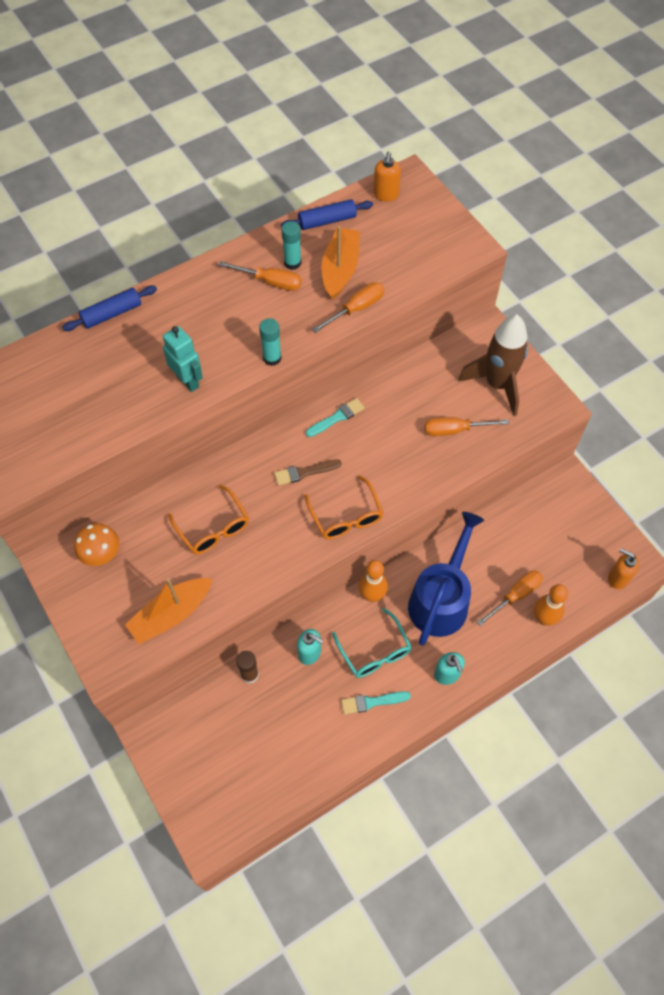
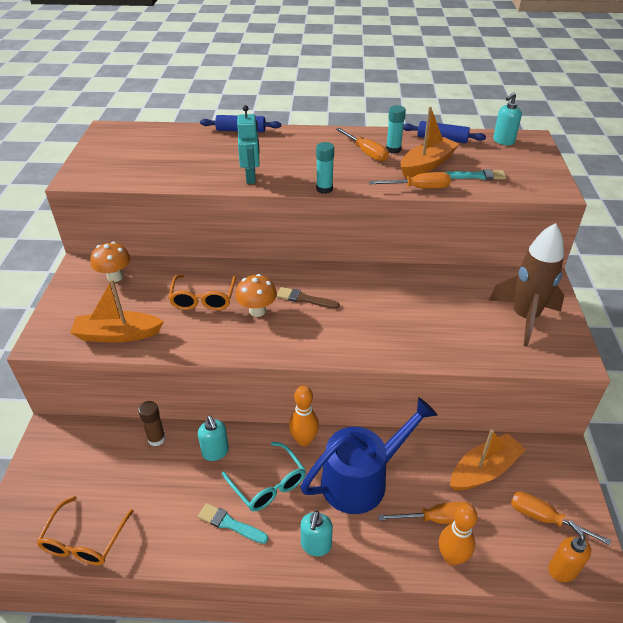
camera: 35 degrees right, 20 degrees down
(274, 511) = (257, 311): none -> orange mushroom
(337, 417) = (363, 278): turquoise brush -> turquoise brush (477, 176)
(346, 516) = (310, 342): orange glasses -> orange glasses (84, 541)
(374, 651) = (268, 484): turquoise glasses -> turquoise glasses turned 45 degrees counterclockwise
(386, 195) = (503, 141): orange soap dispenser -> turquoise soap dispenser
(454, 430) = (458, 330): orange screwdriver -> orange screwdriver (544, 518)
(523, 532) = (484, 470): none -> orange boat

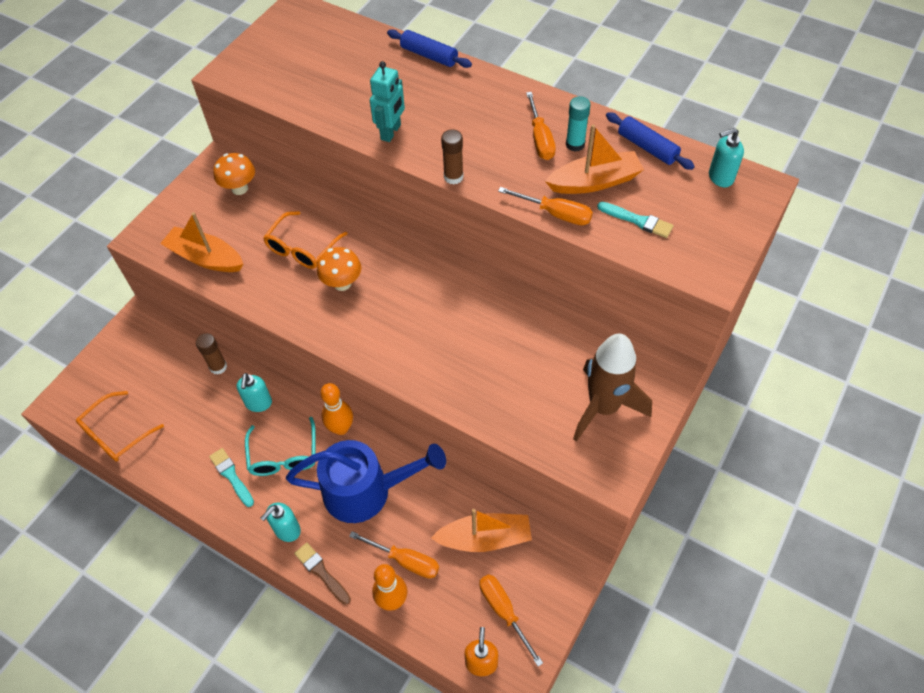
camera: 30 degrees right, 15 degrees up
(304, 299) = (396, 288): brown brush -> brown brush (321, 572)
(324, 189) = (453, 177): turquoise glue stick -> brown glue stick

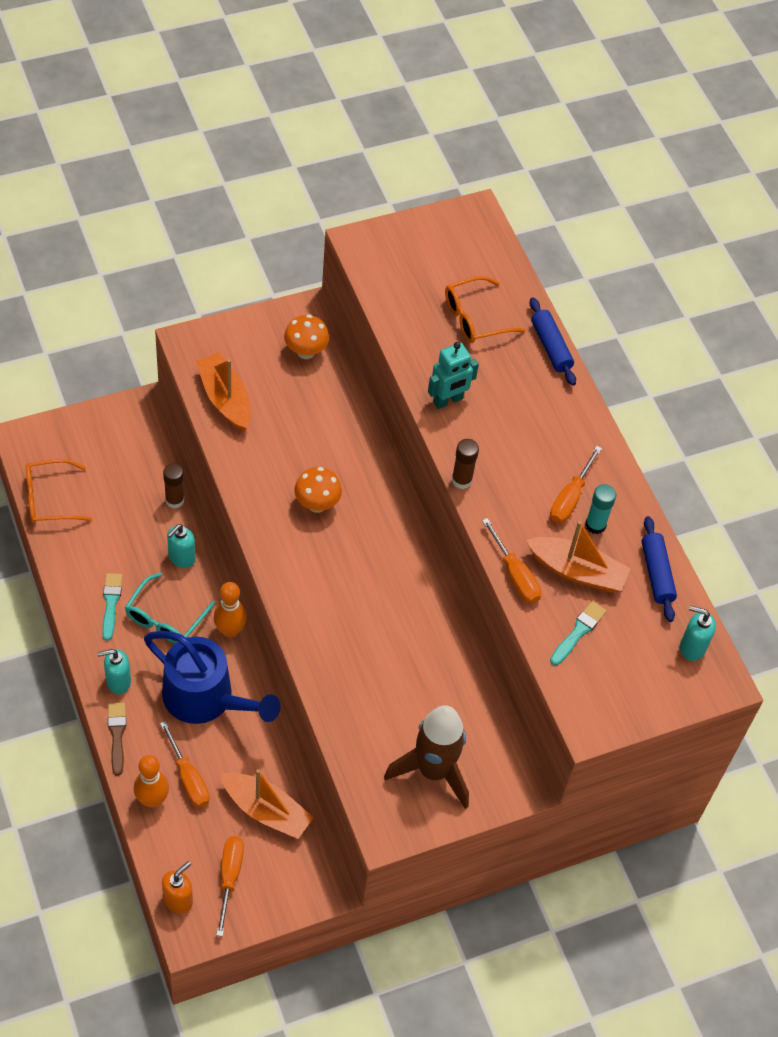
camera: 30 degrees right, 0 degrees up
(302, 248) = (311, 447): orange glasses -> orange glasses (475, 318)
(638, 220) = (578, 632): turquoise brush -> turquoise brush turned 120 degrees counterclockwise

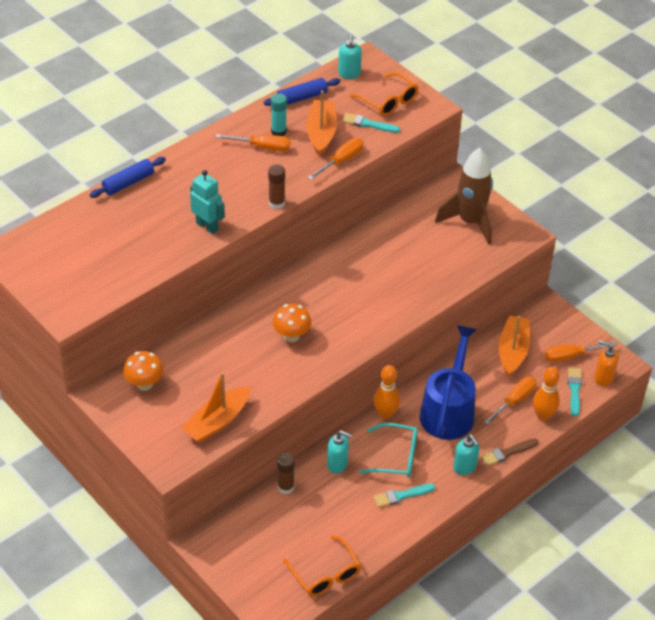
camera: 105 degrees left, 10 degrees down
(175, 855) = (574, 390): none -> turquoise brush
(475, 318) = (118, 229): orange glasses -> orange glasses (388, 101)

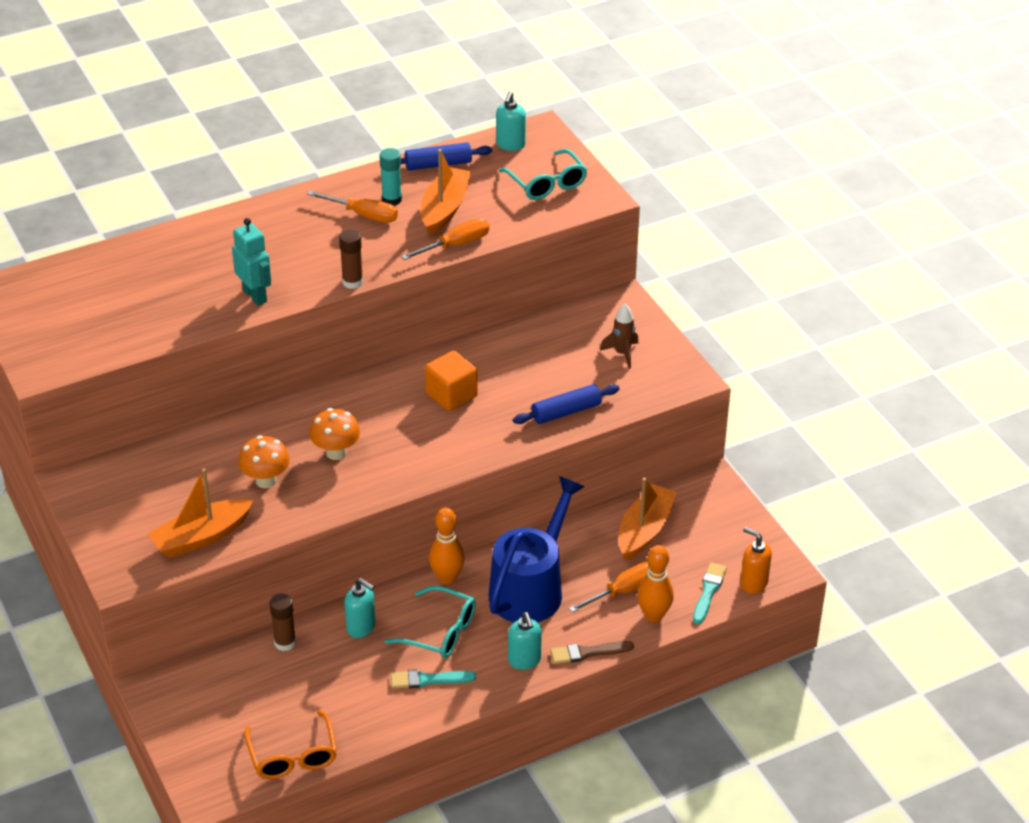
camera: 15 degrees right, 5 degrees down
(128, 183) = (181, 232): blue rolling pin -> blue rolling pin (566, 412)
(144, 384) = (131, 478): orange mushroom -> orange mushroom (266, 480)
(359, 276) = (451, 395): none -> orange cube
(368, 124) = (509, 206): turquoise brush -> none
(388, 101) = (547, 183): orange glasses -> turquoise glasses
(470, 222) = (622, 353): brown rocket -> brown rocket, size x0.49
(571, 356) = (720, 549): orange screwdriver -> none

